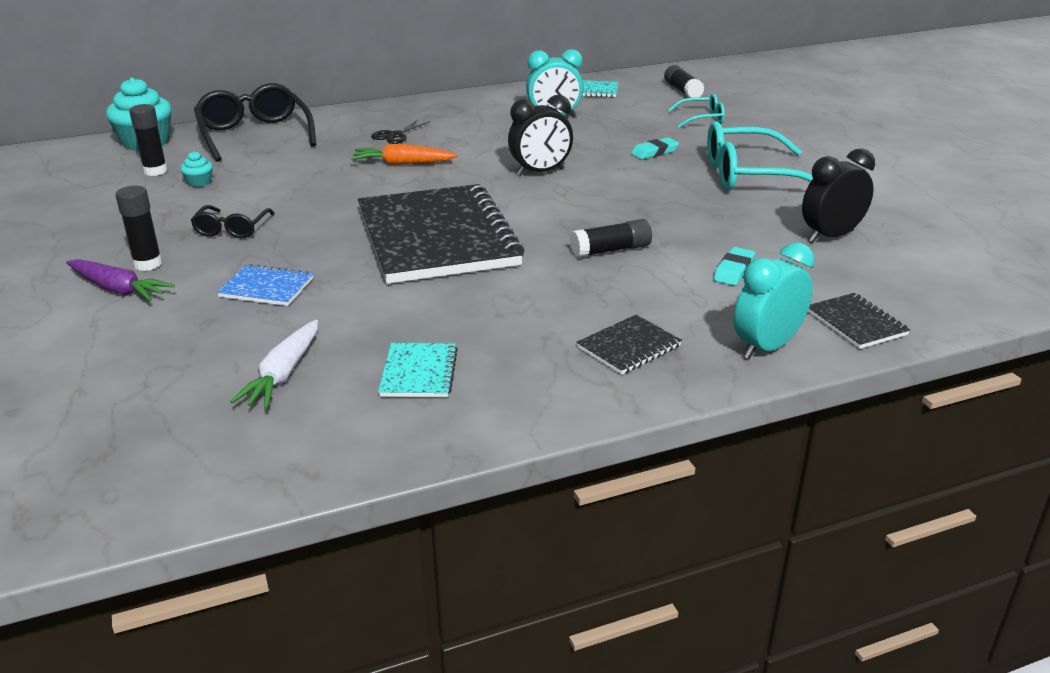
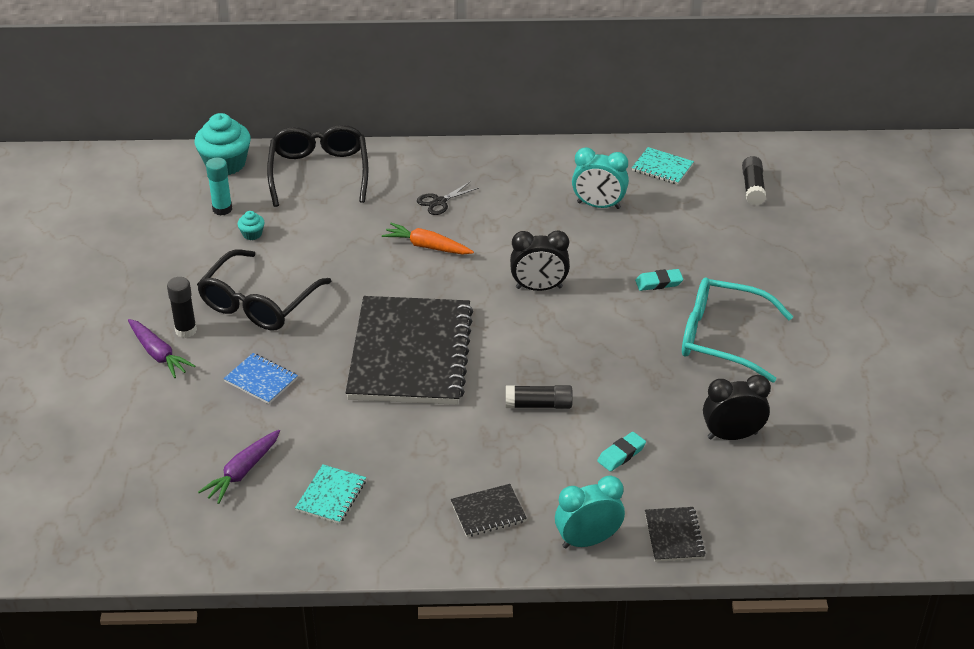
camera: 20 degrees right, 10 degrees up
(155, 171) = (222, 209): black glue stick -> turquoise glue stick
(232, 229) = (258, 303): black glasses -> black glasses, size x1.92
(283, 374) = (242, 472): white carrot -> purple carrot
(702, 119) = (739, 241): turquoise glasses -> none

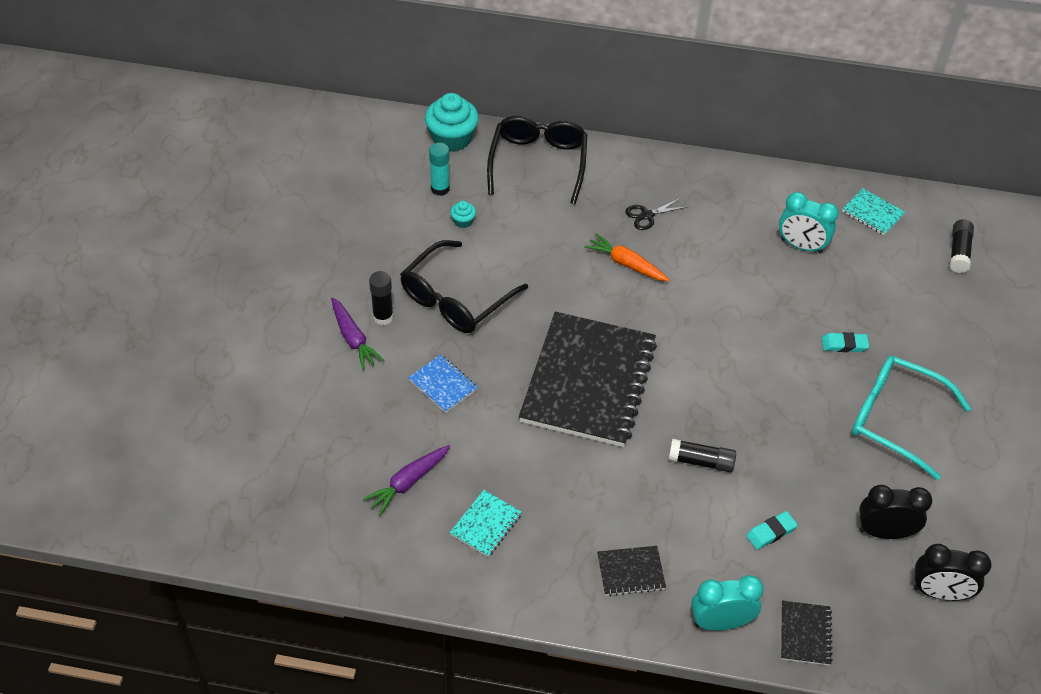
camera: 10 degrees right, 10 degrees up
(539, 288) = (725, 329): black clock -> black clock (939, 592)

